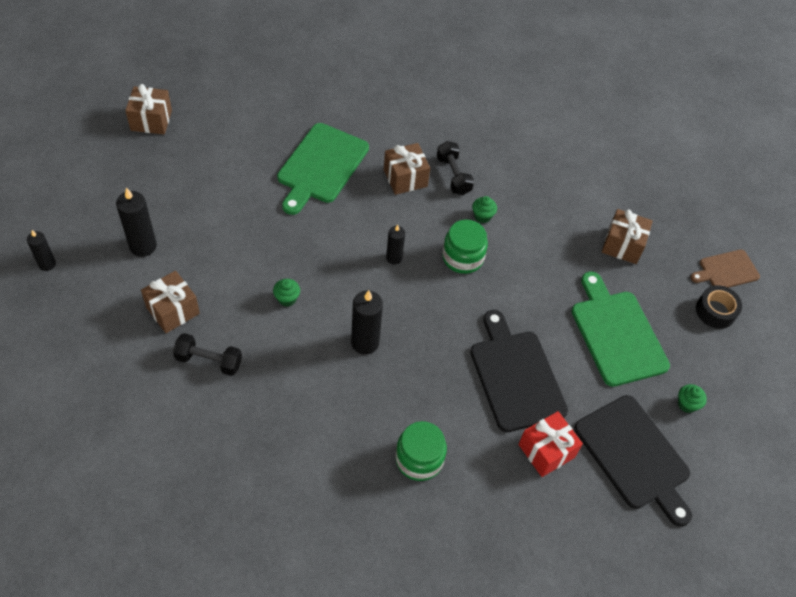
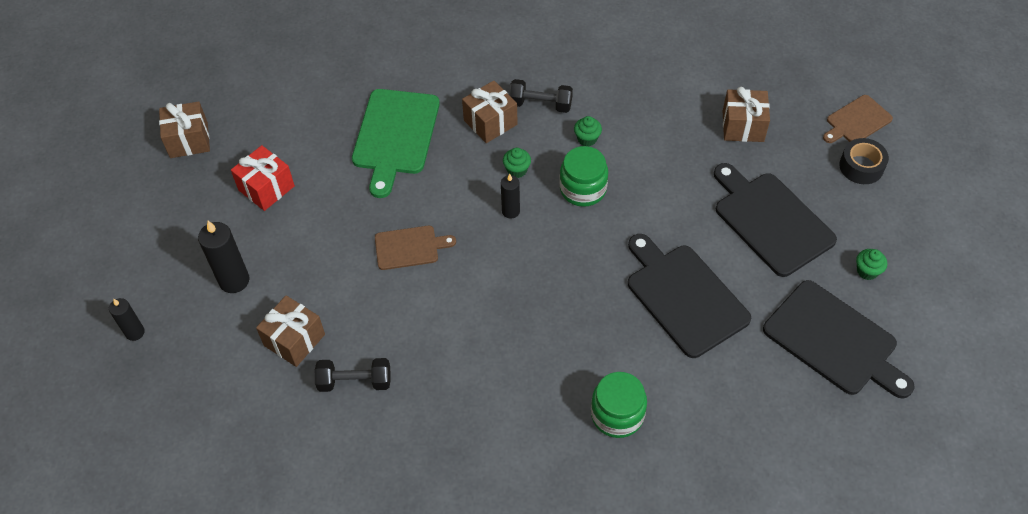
camera: 10 degrees left, 0 degrees up
(287, 299) = (413, 289): green cupcake -> green cupcake (517, 170)
(297, 262) = (409, 247): none -> brown cutting board
(365, 342) = (514, 310): black candle -> none
(453, 175) = (540, 104): black dumbbell -> black dumbbell turned 45 degrees counterclockwise
(546, 451) = (744, 364): red gift -> red gift (266, 188)
(616, 334) = (770, 221): green cutting board -> black cutting board

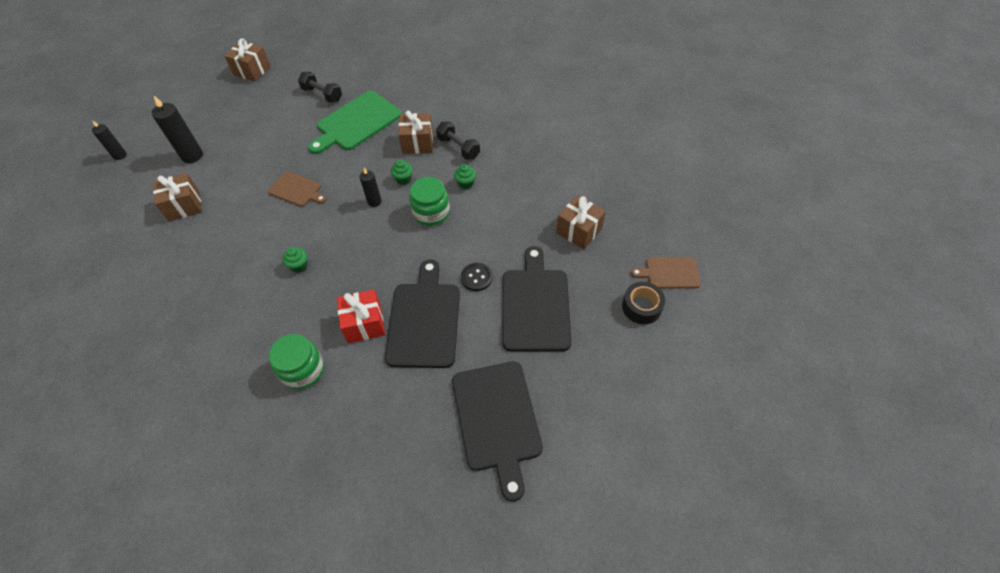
camera: 35 degrees right, 0 degrees up
(266, 188) = (261, 115): red gift -> red gift (364, 324)
(355, 381) = (187, 249): black dumbbell -> black dumbbell (322, 94)
(692, 227) = (476, 277): none -> black button
(867, 271) = (572, 385): green cupcake -> green cupcake (299, 266)

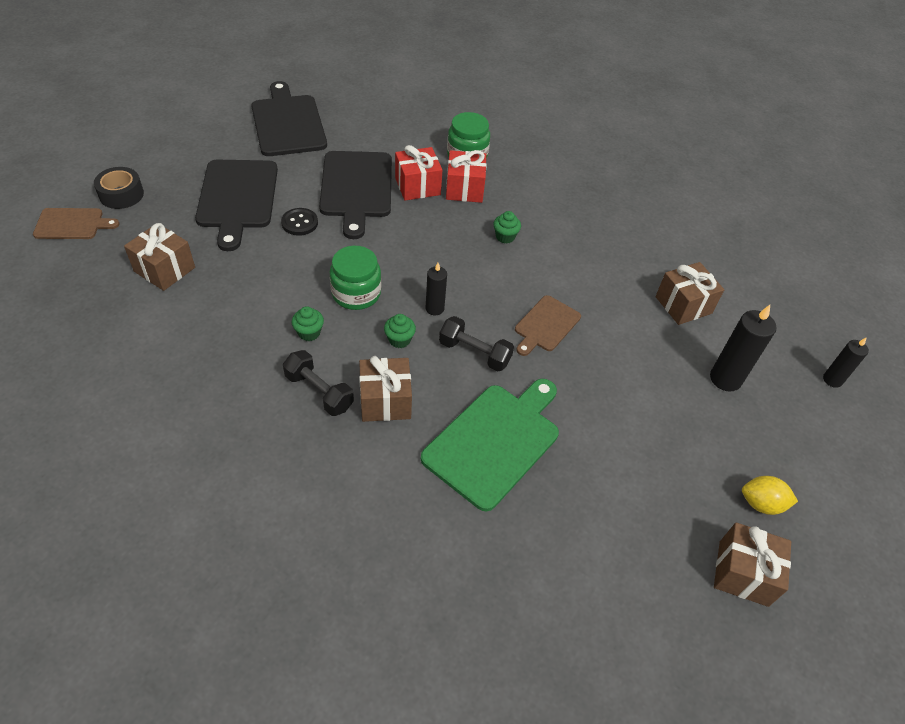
camera: 170 degrees right, 5 degrees down
(221, 95) = (761, 504): none -> yellow lemon
(297, 190) = (546, 325): brown cutting board -> brown cutting board turned 75 degrees counterclockwise
(319, 321) = (464, 189): none -> red gift
(322, 94) = (577, 507): black dumbbell -> black dumbbell (474, 353)

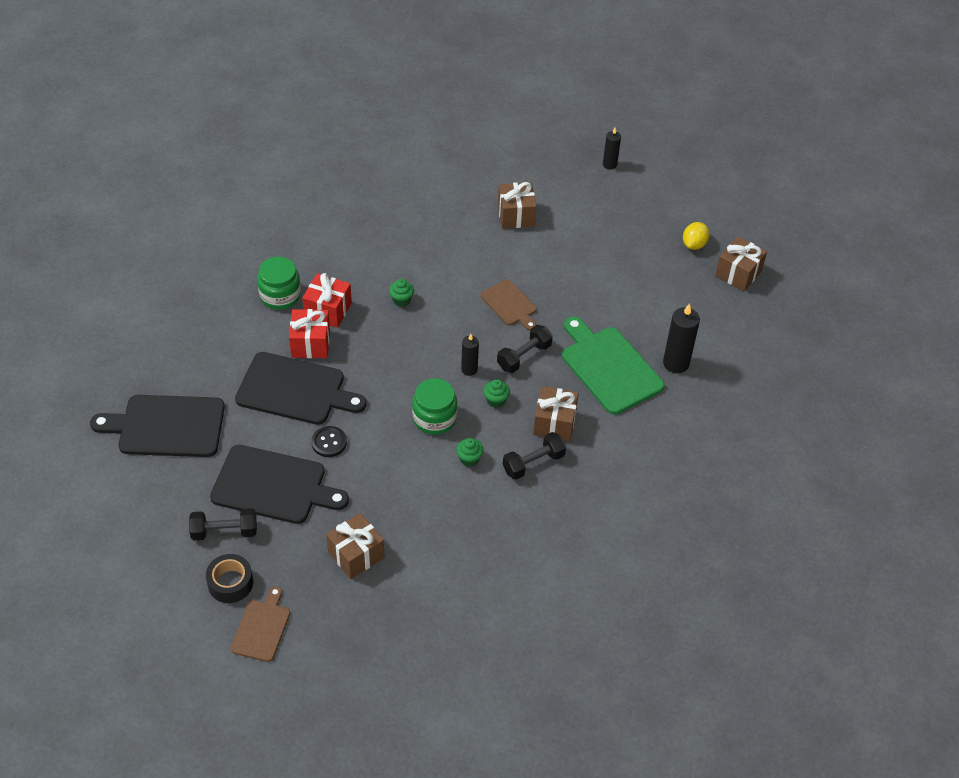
camera: 70 degrees left, 0 degrees up
(179, 179) = (224, 531): none -> black dumbbell
(725, 379) = (592, 220): black candle -> black candle (676, 363)

